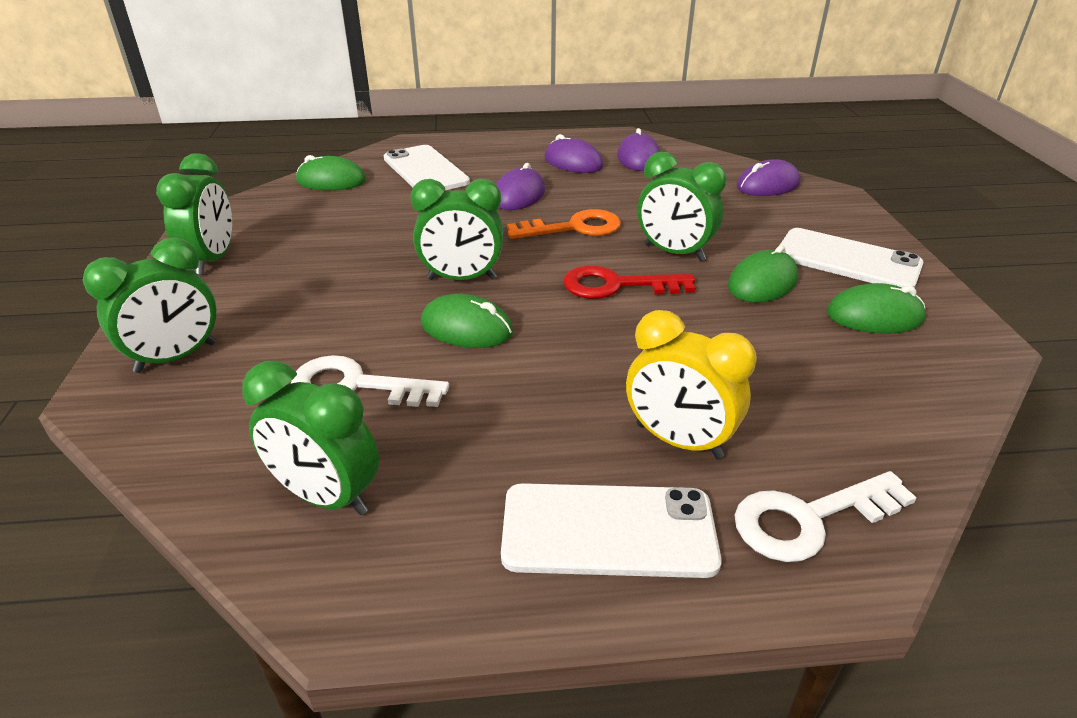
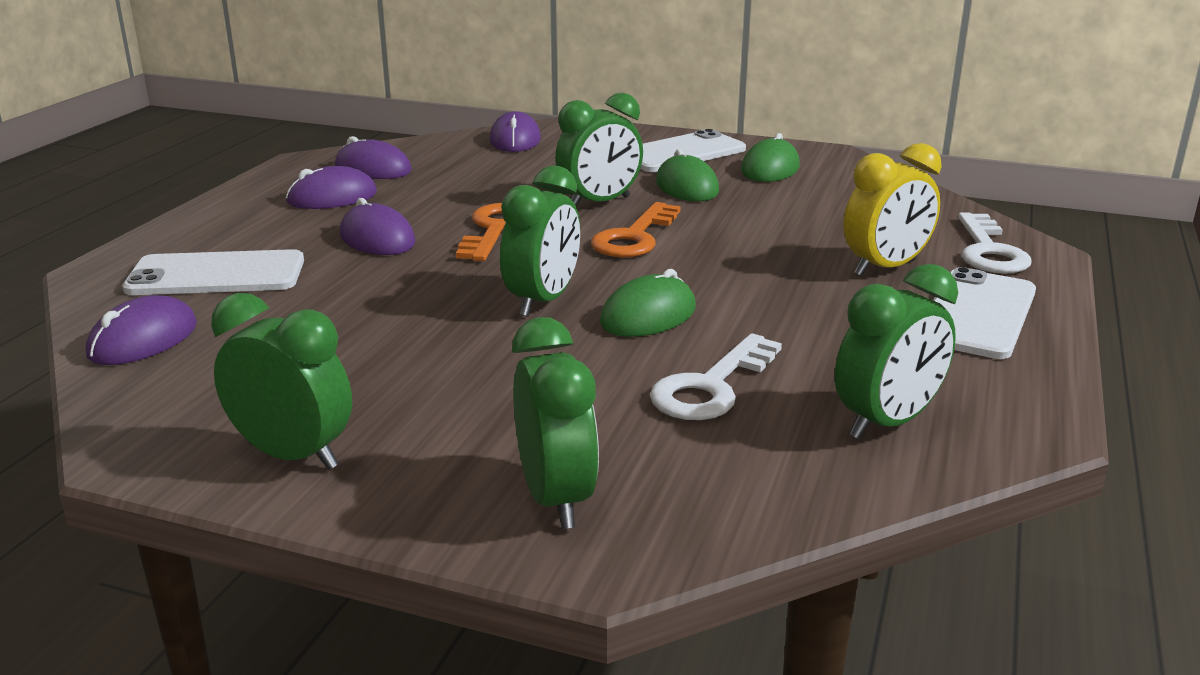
camera: 65 degrees left, 10 degrees down
(331, 181) = (143, 340): green mouse -> purple mouse
(616, 285) = (634, 237): red key -> orange key

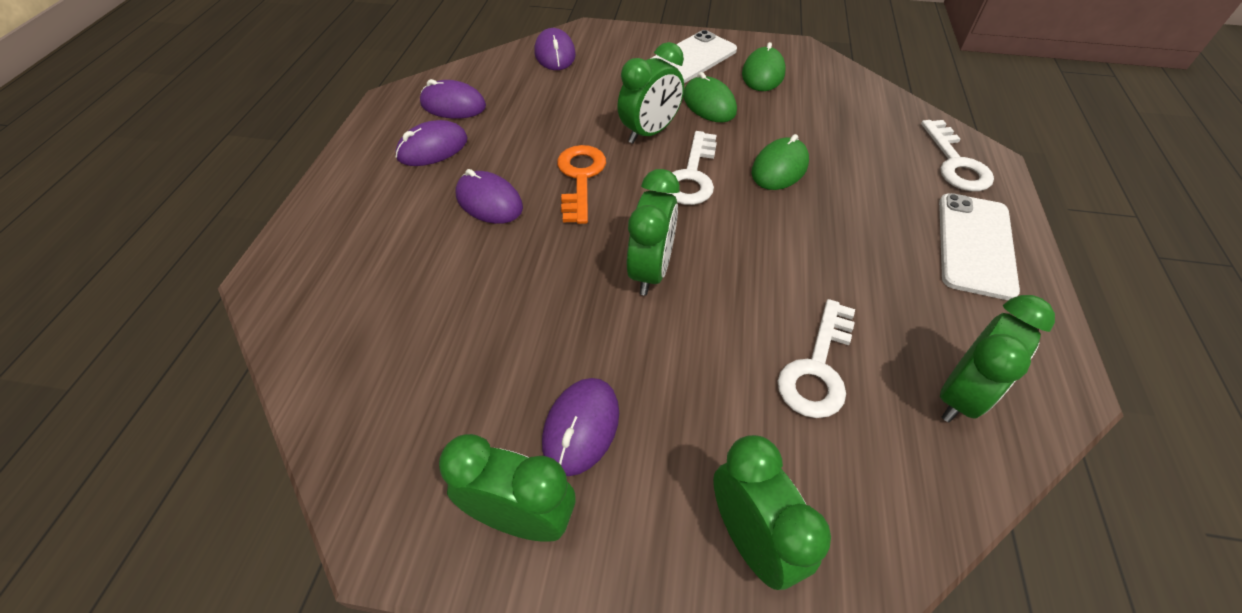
camera: 10 degrees left, 25 degrees up
(143, 340) = (338, 371): purple mouse -> purple mouse (581, 427)
(216, 275) = (371, 269): white phone -> none
(634, 237) = (692, 176): orange key -> white key
(648, 315) = (738, 279): green mouse -> green mouse (779, 168)
(885, 268) = (890, 194): yellow clock -> none

